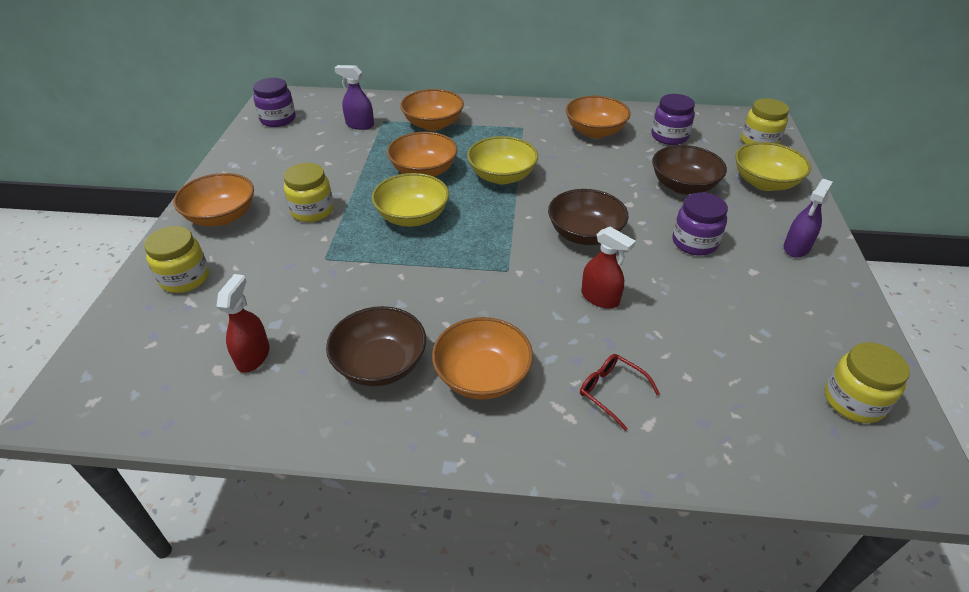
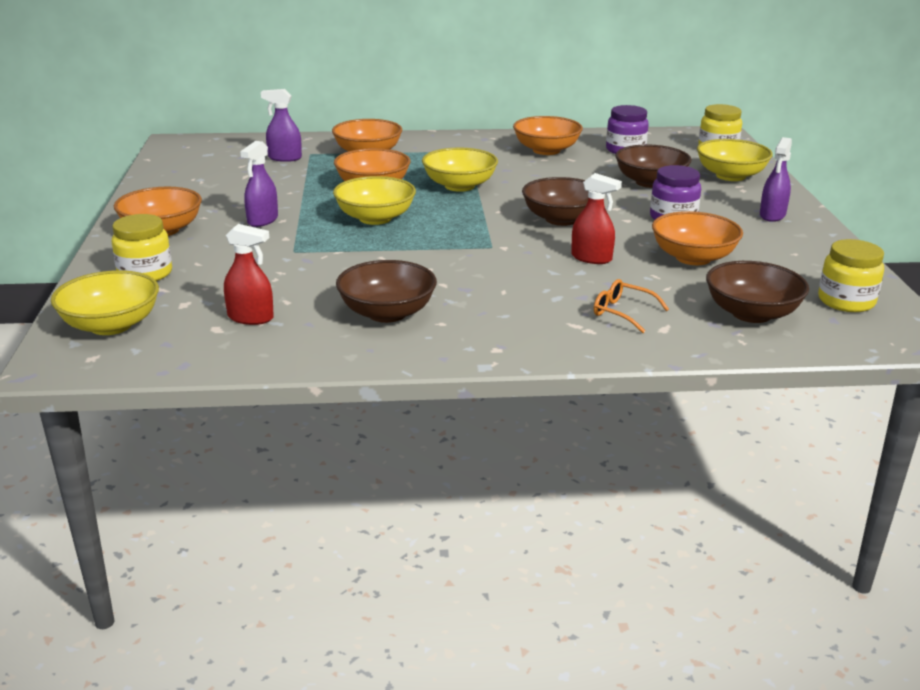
camera: 10 degrees left, 15 degrees down
(127, 353) = (111, 325): none -> yellow bowl
(253, 356) = (251, 318): red spray bottle -> red spray bottle turned 105 degrees clockwise
(278, 119) = (187, 158): purple jar -> none
(312, 210) = (262, 220): yellow jar -> purple spray bottle
(482, 376) = (493, 313): orange bowl -> orange bowl (693, 258)
(611, 391) = (622, 312): red glasses -> orange glasses
(746, 410) = (751, 313): none -> brown bowl

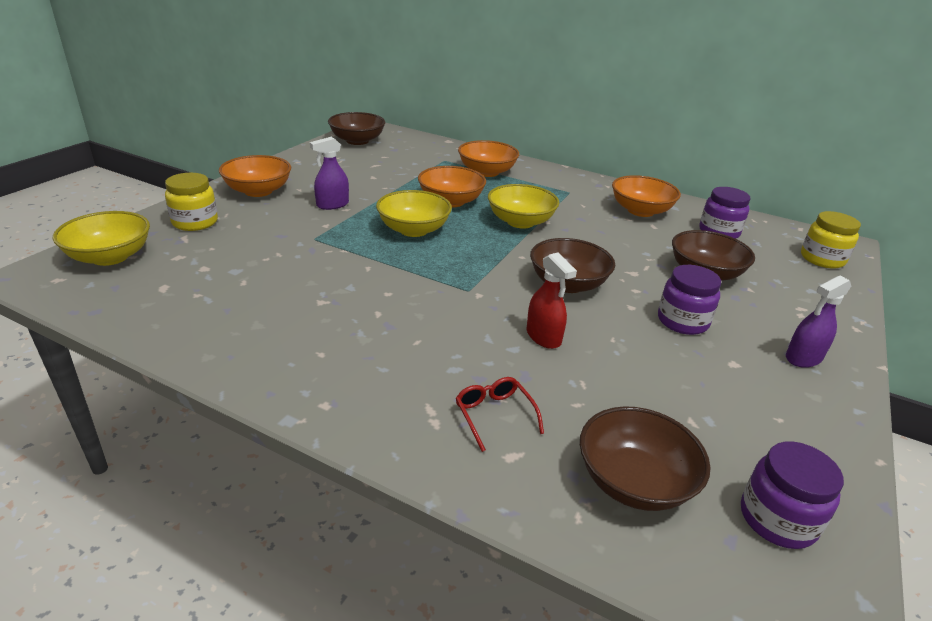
camera: 30 degrees right, 5 degrees up
(251, 318) = (198, 287): red spray bottle -> none
(284, 158) = (422, 159): purple spray bottle -> none
(387, 313) = (295, 324): brown bowl -> brown bowl (357, 141)
(622, 312) = (494, 415): orange glasses -> red glasses
(693, 258) = (650, 377): orange bowl -> none
(730, 176) = (804, 294): yellow bowl -> none
(846, 301) = (777, 519): yellow jar -> purple jar

